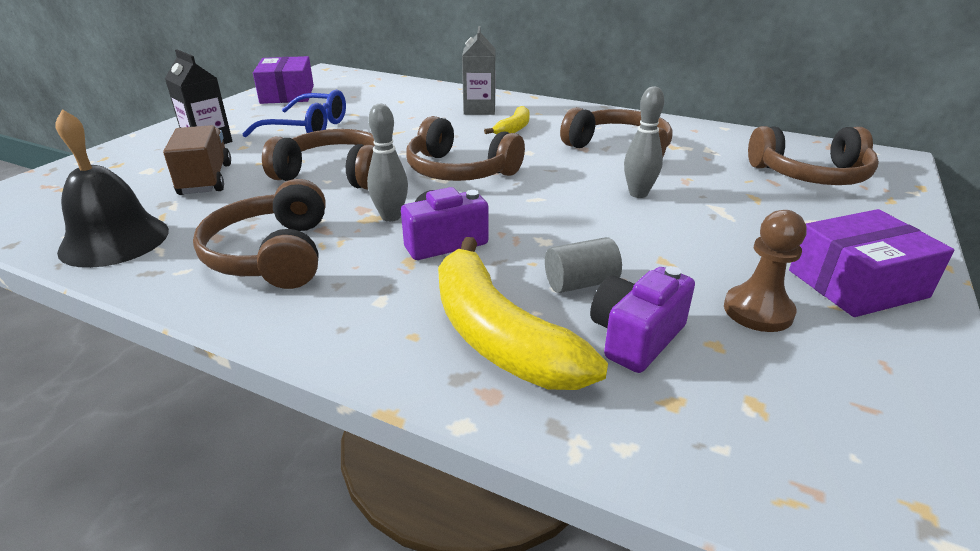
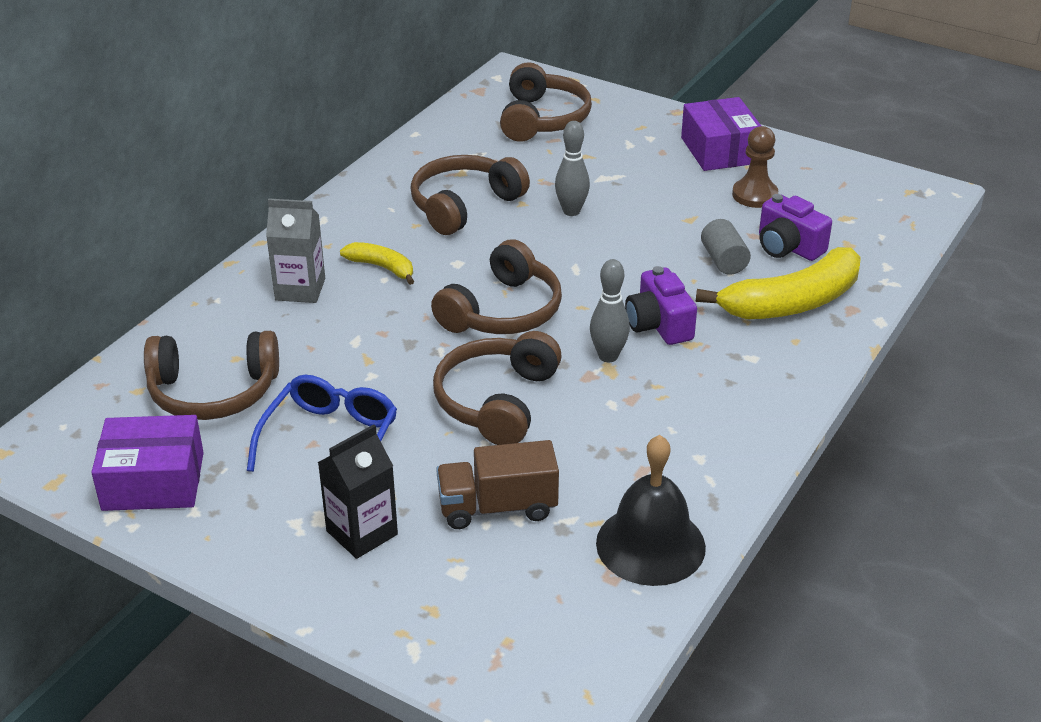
camera: 85 degrees left, 5 degrees up
(272, 255) = (681, 425): brown headphones -> brown headphones (213, 392)

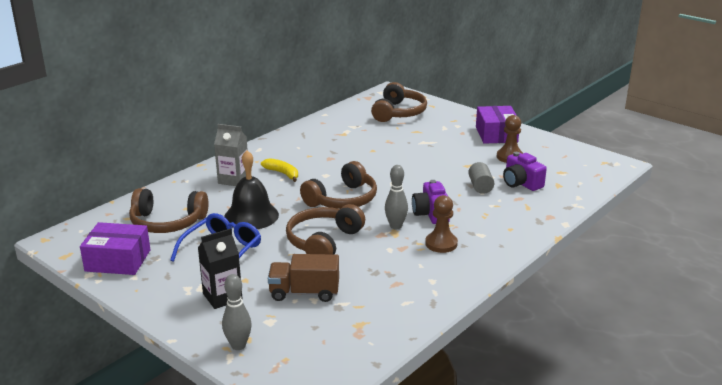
camera: 10 degrees right, 10 degrees down
(464, 205) = (339, 149): brown headphones -> none
(571, 211) = (399, 156): grey bowling pin -> grey bowling pin (238, 345)
(650, 544) = (387, 320): black bell -> black bell (251, 215)
(693, 383) = (441, 244): none -> brown pawn
(792, 302) = (514, 210): yellow banana -> none

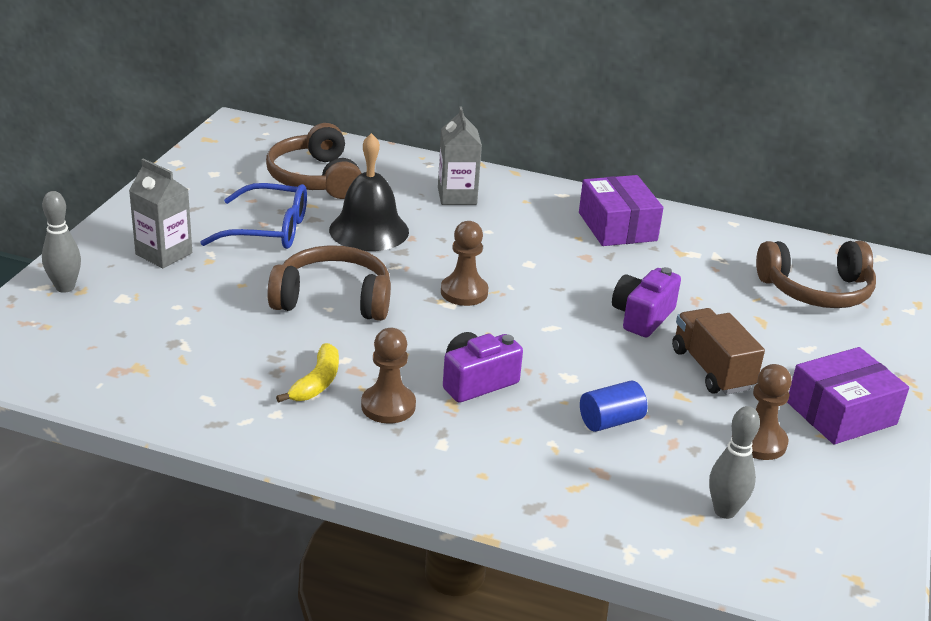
camera: 65 degrees right, 5 degrees up
(118, 260) = (212, 170): purple box -> purple box (617, 227)
(222, 297) = (164, 254): black carton -> grey carton
(282, 173) = (504, 228): yellow banana -> yellow banana (317, 382)
(304, 292) = (197, 310): brown truck -> brown truck (711, 369)
(342, 199) = (464, 292): brown headphones -> brown pawn
(395, 226) = (415, 354): grey bowling pin -> grey bowling pin (724, 511)
(480, 186) = (610, 421): grey cylinder -> blue cylinder
(521, 183) = (662, 469): purple camera -> purple camera (642, 317)

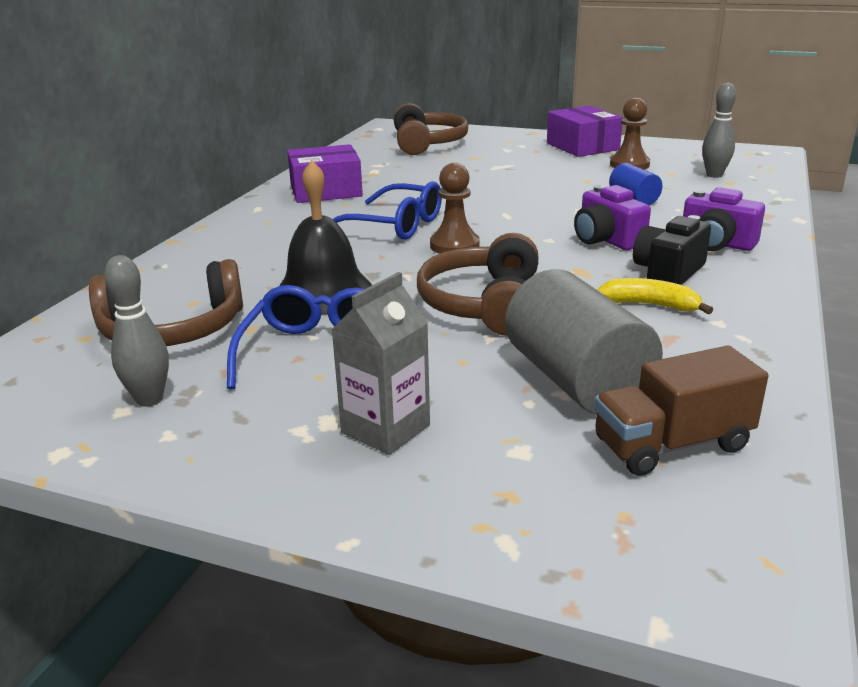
camera: 85 degrees left, 5 degrees down
(65, 287) = (504, 514): grey bowling pin -> grey bowling pin (149, 399)
(199, 328) = (576, 381): none -> grey cylinder
(388, 406) = (668, 272): brown pawn -> black camera
(457, 196) = (248, 250): grey carton -> none
(518, 263) = (395, 225): none -> blue glasses
(642, 317) = (479, 187): purple camera -> purple camera (716, 243)
(711, 369) = (546, 172): brown truck -> brown truck (672, 444)

